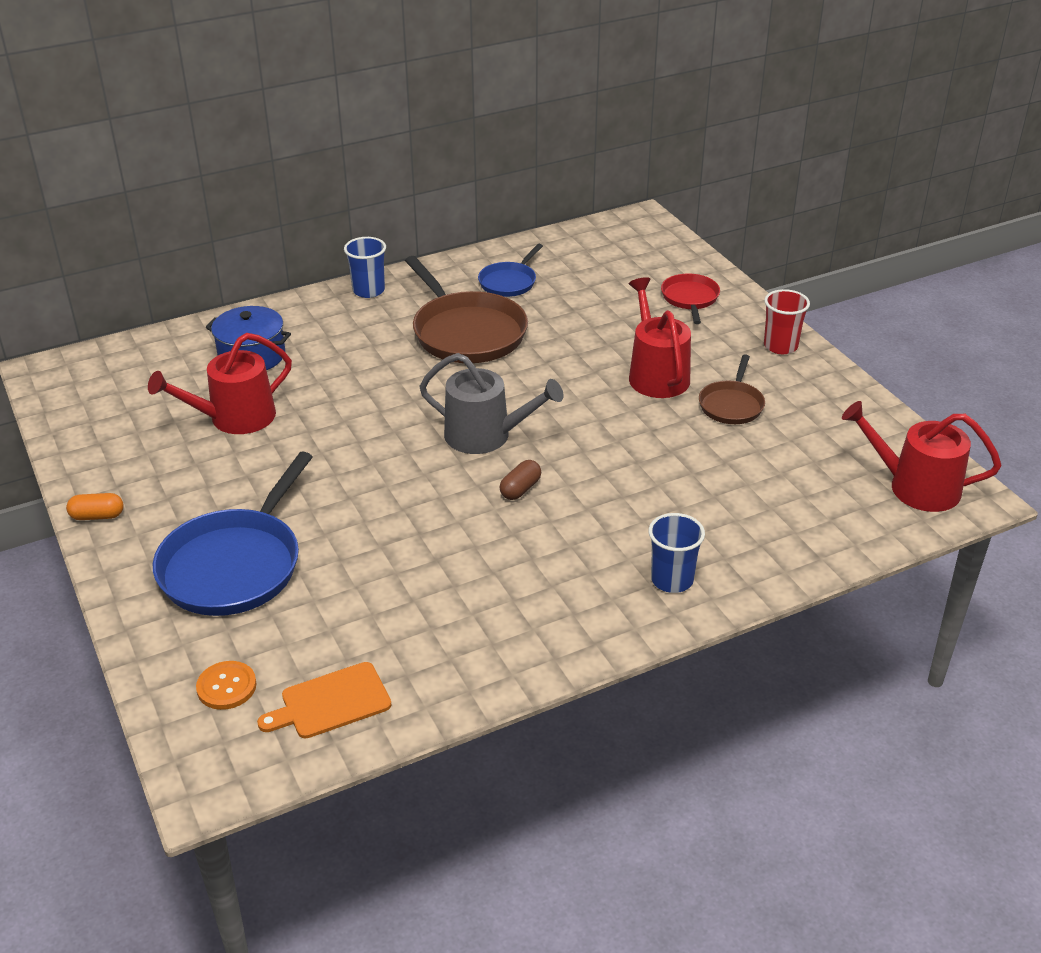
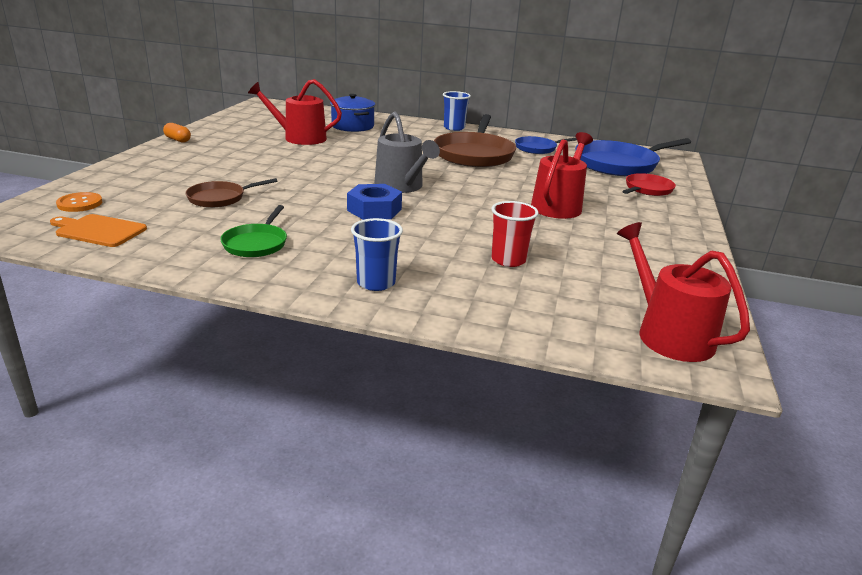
camera: 40 degrees right, 10 degrees down
(234, 566) = (184, 173): blue pan -> blue pan (619, 164)
(503, 608) = (256, 243): none -> green pan
(520, 489) = (374, 210): brown capsule -> blue nut
(731, 405) = (587, 236): brown pan -> brown pan (219, 198)
(780, 346) = (679, 228): red cup -> red cup (508, 260)

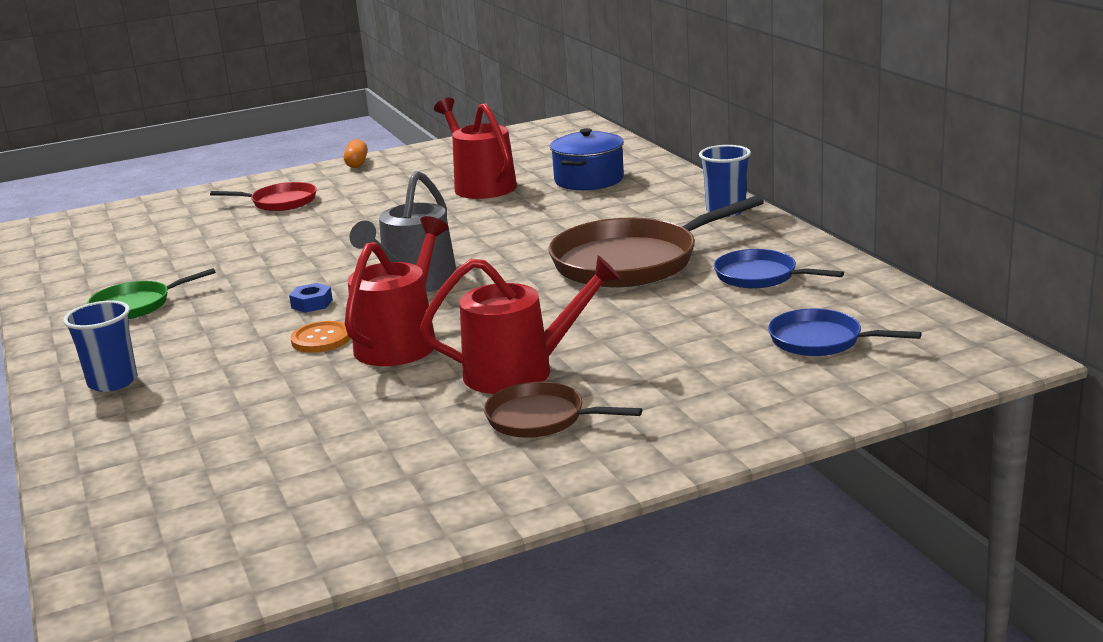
camera: 55 degrees right, 5 degrees down
(80, 203) = (126, 221): orange button -> orange button (321, 339)
(98, 230) = (78, 253): orange cutting board -> none
(219, 198) = (225, 246): brown pan -> brown pan (540, 418)
(374, 210) = (312, 304): blue nut -> blue nut, size x0.53
(508, 260) = (270, 412): red cup -> none
(619, 164) = (820, 341): blue pan -> blue pan, size x0.53
(647, 189) = (732, 395): red pan -> red pan (281, 202)
(668, 334) = (172, 562): red watering can -> red watering can (401, 342)

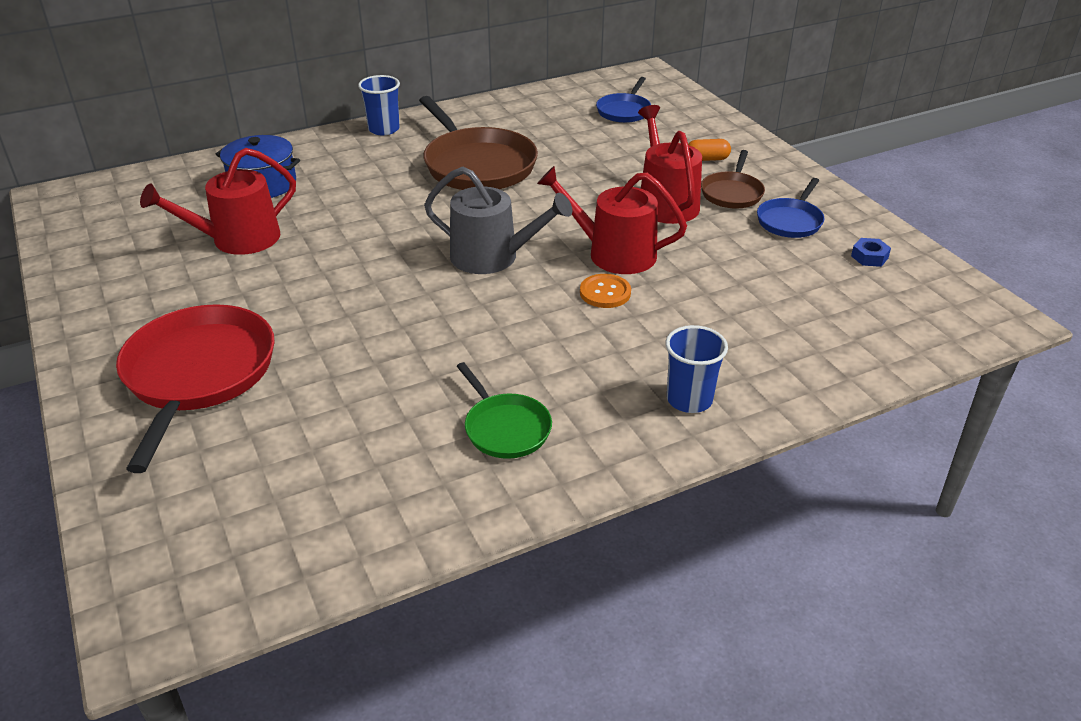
camera: 95 degrees left, 15 degrees up
(281, 202) = (198, 374): red pan -> red pan, size x1.87
(312, 304) = (527, 308): blue nut -> blue nut (869, 257)
(357, 163) = (79, 332): orange capsule -> orange capsule (707, 159)
(759, 276) = (520, 123): blue pan -> blue pan (790, 221)

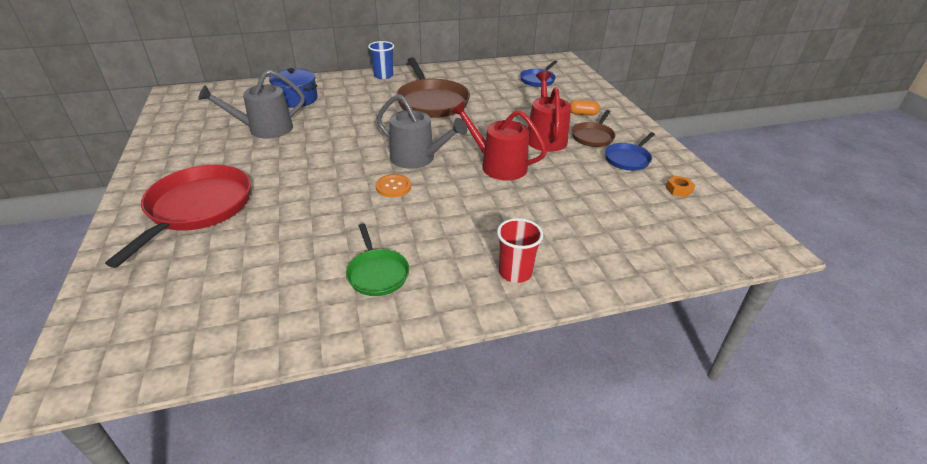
camera: 10 degrees right, 0 degrees up
(238, 239) = (265, 129): red watering can -> grey watering can
(605, 292) = (483, 190): orange button -> orange button (393, 187)
(689, 399) = (515, 272): blue cup -> red cup
(869, 257) = (679, 189): blue nut -> orange nut

